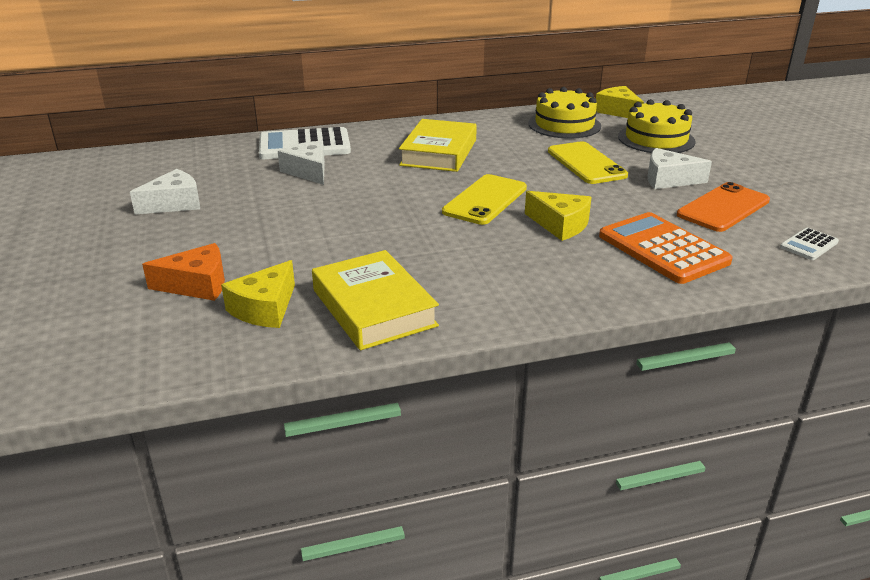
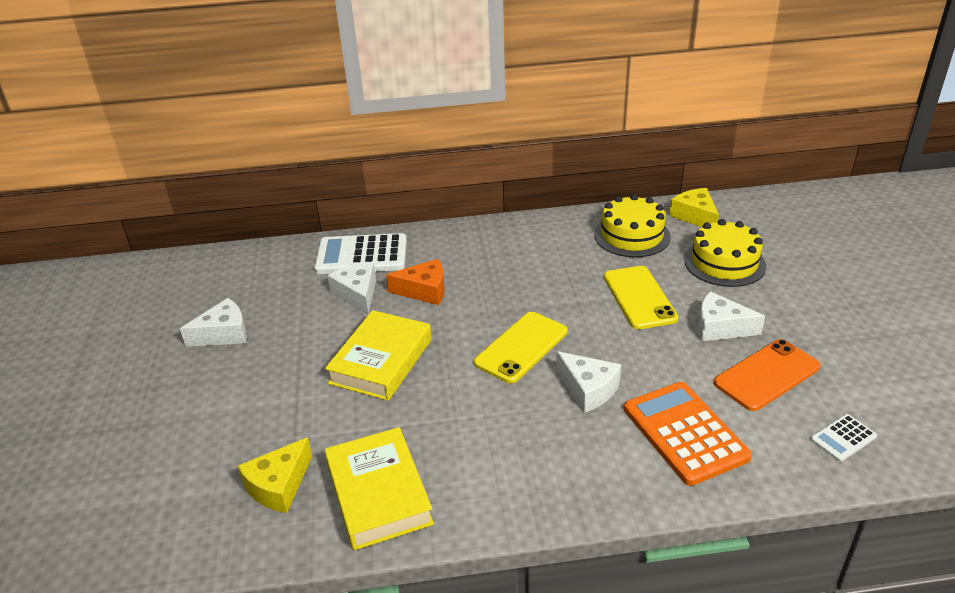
camera: 10 degrees right, 5 degrees up
(197, 285) = (224, 448): orange cheese -> orange cheese (424, 291)
(439, 152) = (492, 273): yellow book -> yellow book (381, 361)
(560, 225) = (588, 389): yellow cheese -> white cheese

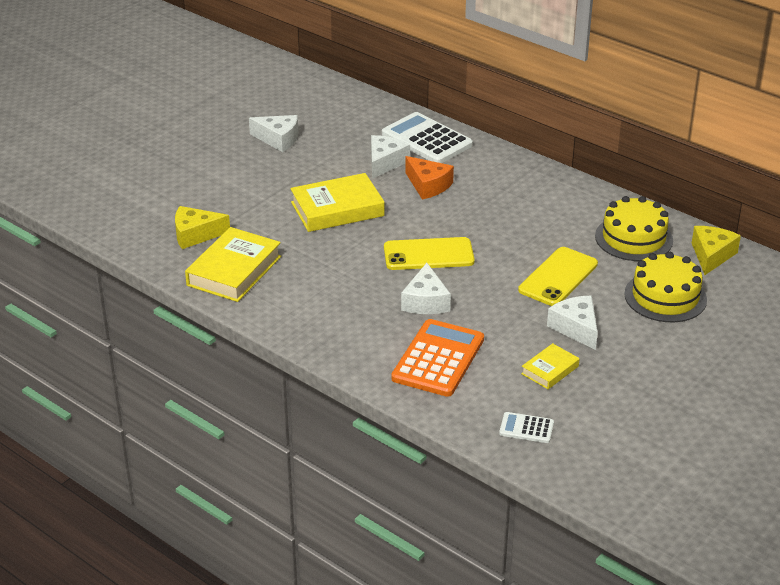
camera: 45 degrees right, 0 degrees up
(766, 375) = (550, 370): orange phone -> yellow book

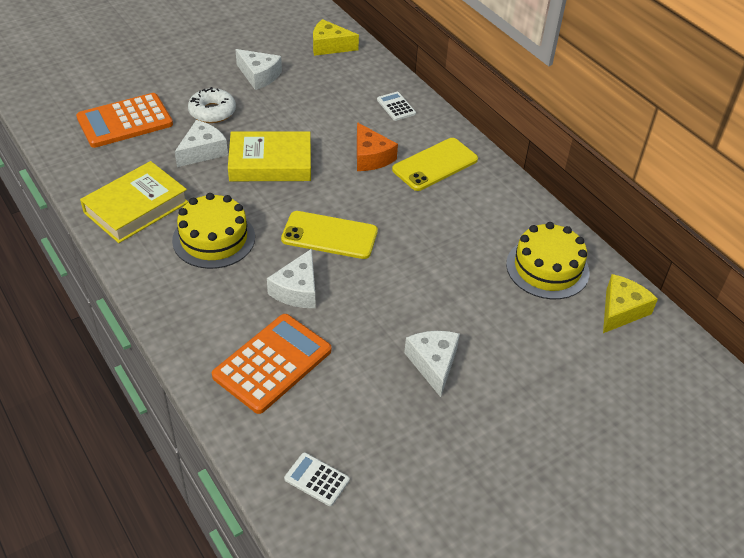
camera: 15 degrees right, 10 degrees up
(172, 204) = (125, 121): none -> orange calculator
(195, 235) = (125, 159): yellow cheese -> yellow cheese (329, 46)
(253, 179) = (212, 112): none -> white donut
(385, 162) = (343, 122): white cheese -> white cheese (202, 151)
(426, 140) = (396, 107): white calculator -> white calculator, size x0.48
(550, 370) = (379, 410): yellow book -> none
(558, 277) = (446, 295): yellow phone -> yellow phone (435, 165)
(665, 297) = (547, 349): yellow cake -> yellow cake (214, 238)

